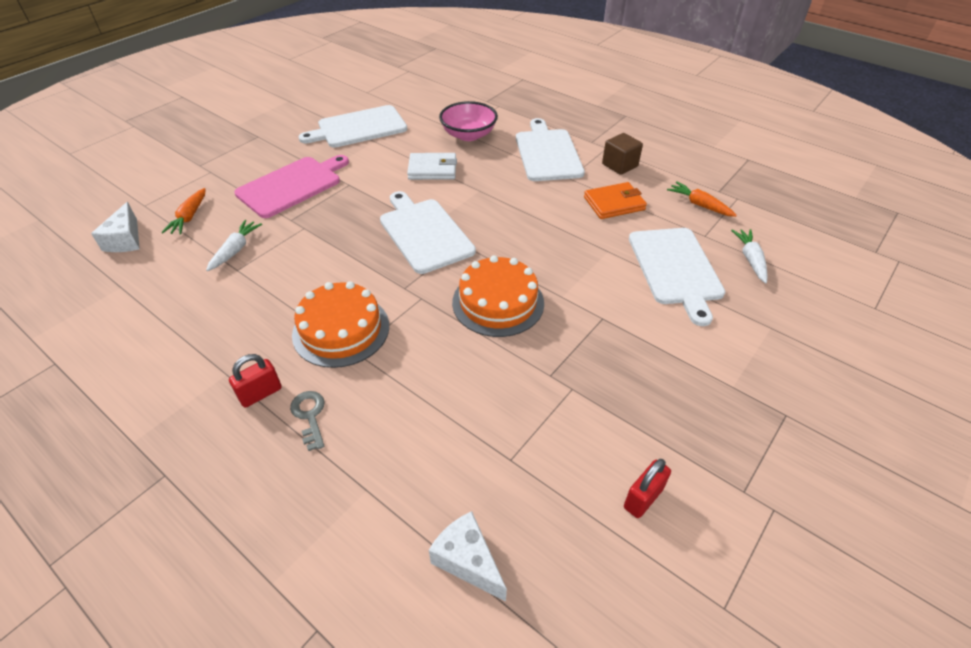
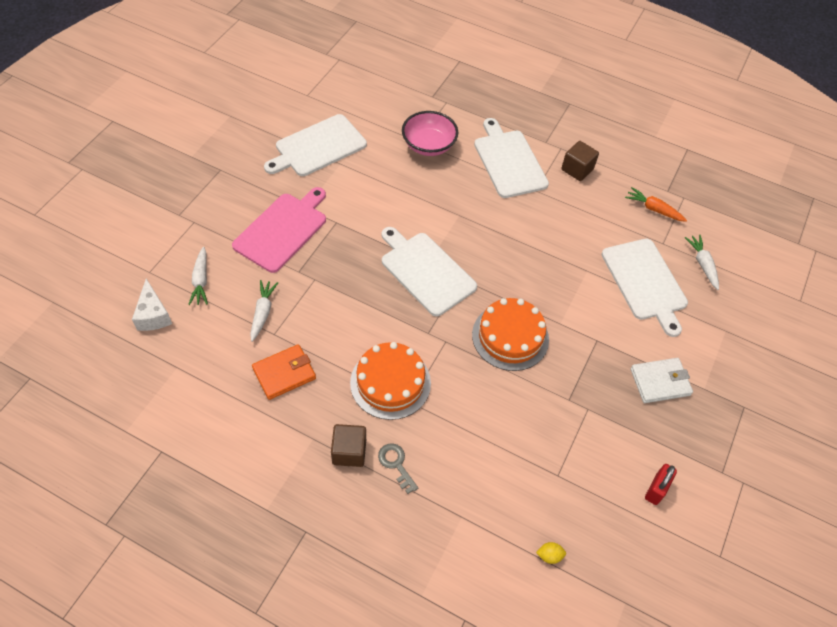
camera: 15 degrees left, 10 degrees up
(189, 217) = (201, 280): orange carrot -> white carrot
(260, 394) = (349, 452): red padlock -> brown cube
(432, 169) = (408, 194): white wallet -> white wallet (660, 382)
(467, 561) = (549, 555): white cheese -> yellow lemon
(614, 203) = (581, 216): orange wallet -> orange wallet (284, 373)

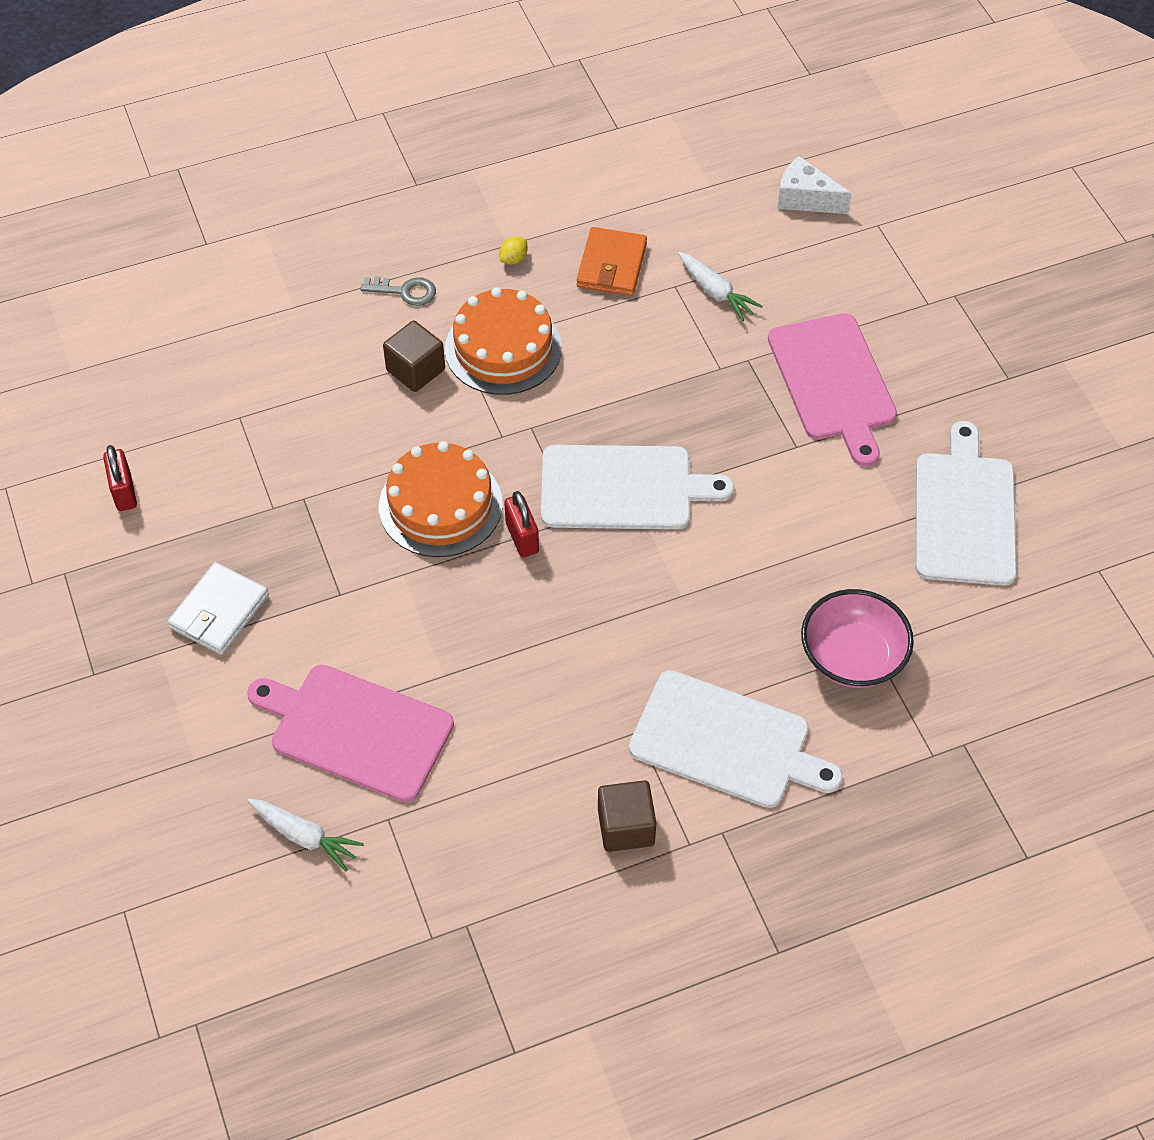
camera: 135 degrees right, 0 degrees up
(201, 280) = (819, 263): white carrot -> none
(349, 452) = (461, 263): brown cube -> brown cube (415, 370)
(492, 291) = (522, 537): none -> red padlock
(549, 555) = (179, 346): yellow lemon -> yellow lemon (513, 259)
(645, 282) = (356, 730): white cutting board -> pink cutting board
(653, 209) = (454, 867): orange carrot -> none

